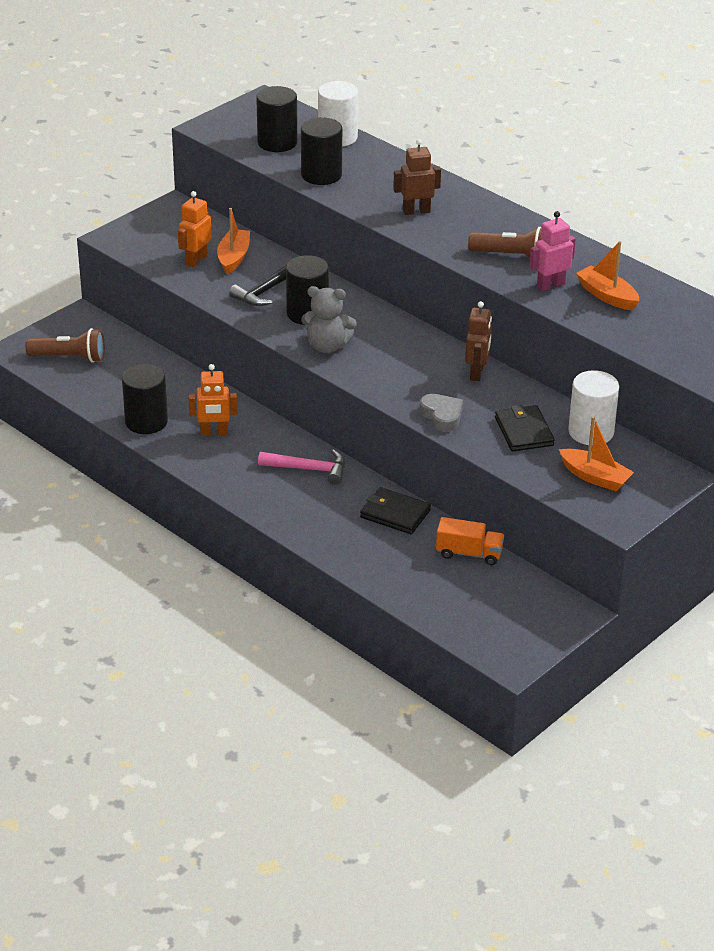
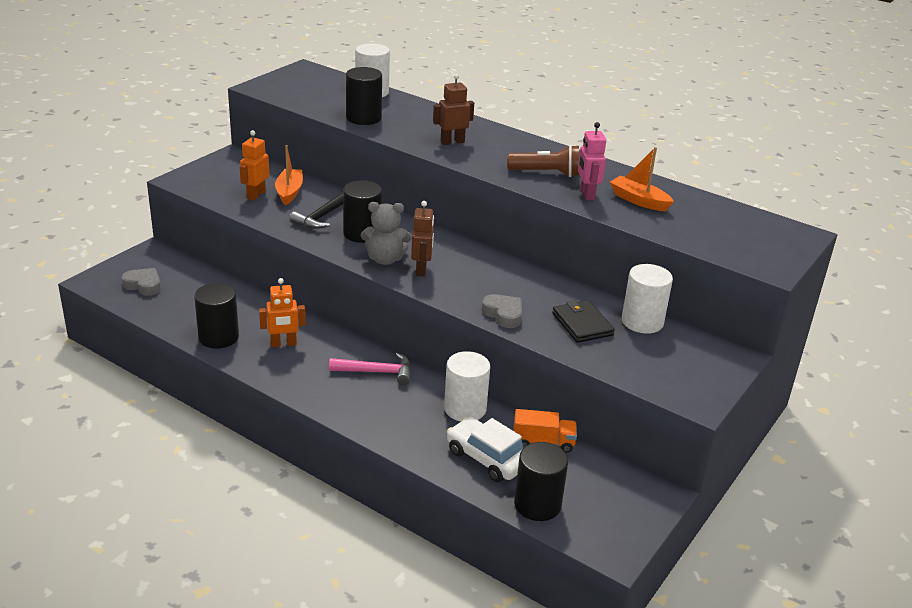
camera: 10 degrees left, 5 degrees down
(69, 358) = (143, 285): brown flashlight -> grey heart
(277, 142) = (321, 96): black cylinder -> black cylinder (537, 504)
(395, 514) = (465, 409): black wallet -> white cylinder
(407, 565) = (487, 458): none -> white car
(477, 373) = (525, 276): brown robot -> brown robot (421, 269)
(550, 285) = (587, 194): pink robot -> pink robot turned 60 degrees counterclockwise
(595, 477) = (660, 362): orange boat -> none

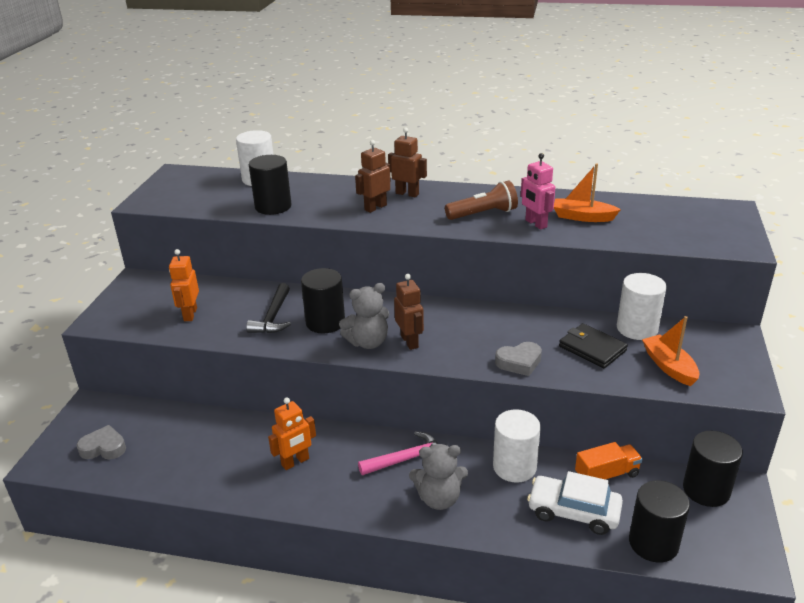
camera: 20 degrees left, 0 degrees up
(218, 337) = (224, 479): black cylinder -> black cylinder (706, 490)
(289, 192) = (221, 301): orange boat -> orange boat (669, 366)
(380, 409) = (439, 498): none -> grey teddy bear
(493, 138) = (407, 194): none -> brown robot
(503, 314) = (519, 362): grey heart -> grey heart turned 135 degrees clockwise

